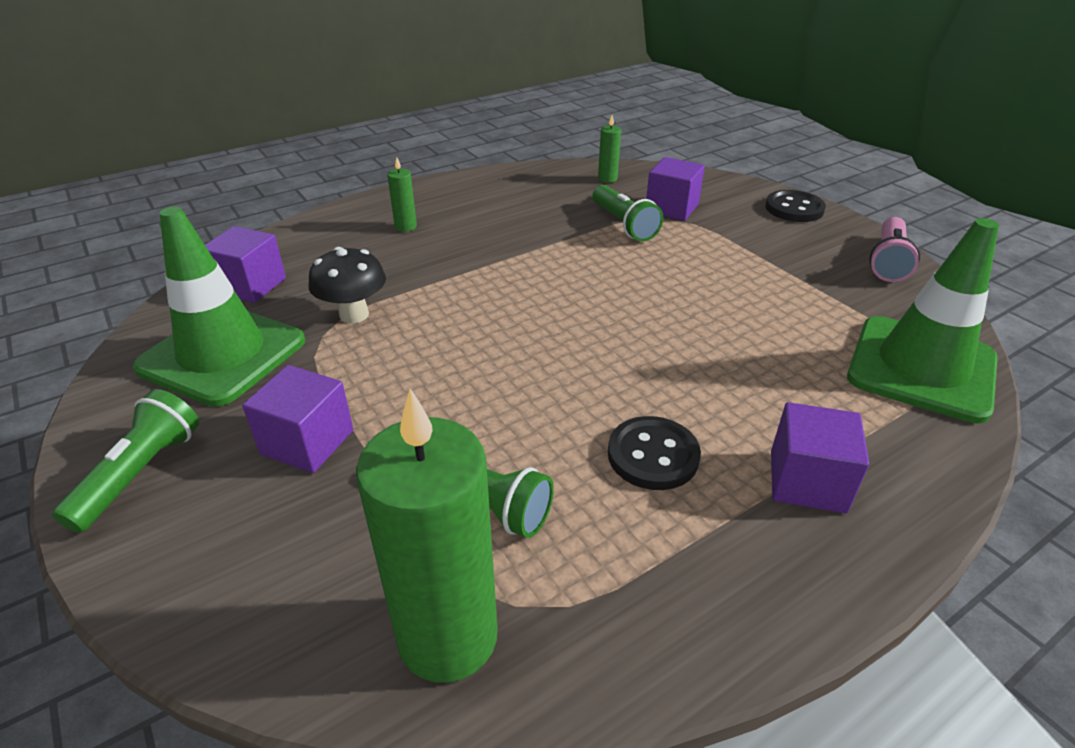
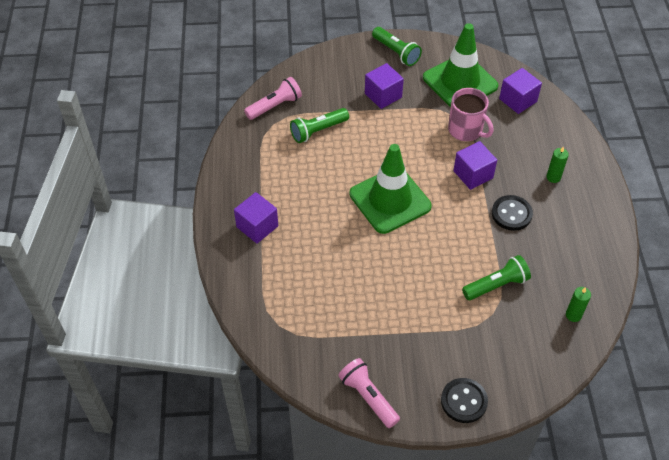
camera: 120 degrees right, 15 degrees up
(354, 315) = (466, 130): black mushroom -> pink mug
(448, 636) = (275, 106): green candle -> pink flashlight
(624, 225) = (496, 285): green flashlight -> green flashlight turned 150 degrees clockwise
(653, 455) = (304, 188): black button -> black button (511, 214)
(671, 208) = (505, 325): purple cube -> purple cube (473, 174)
(921, 368) = (279, 322): green traffic cone -> green traffic cone (390, 200)

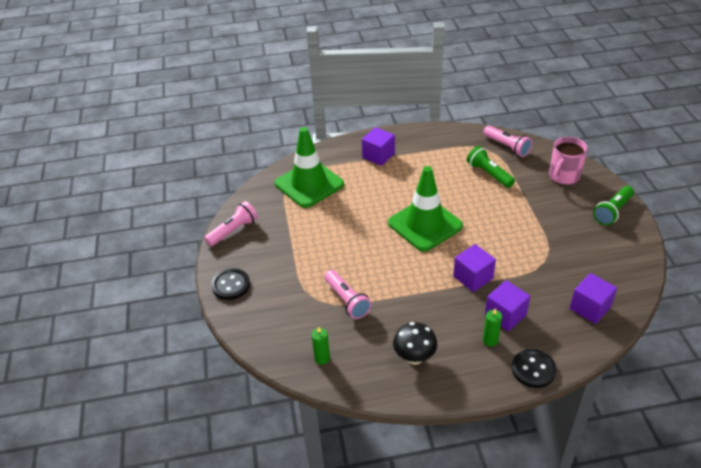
camera: 85 degrees right, 10 degrees down
(383, 95) = (549, 208): purple cube -> purple cube (505, 315)
(460, 82) = (594, 260): green traffic cone -> green traffic cone (309, 184)
(466, 130) = (529, 269): pink mug -> pink mug (563, 176)
(496, 285) = (347, 300): green flashlight -> pink flashlight
(511, 214) = (432, 308): black button -> black button (533, 369)
(572, 238) = (414, 357): none -> black mushroom

